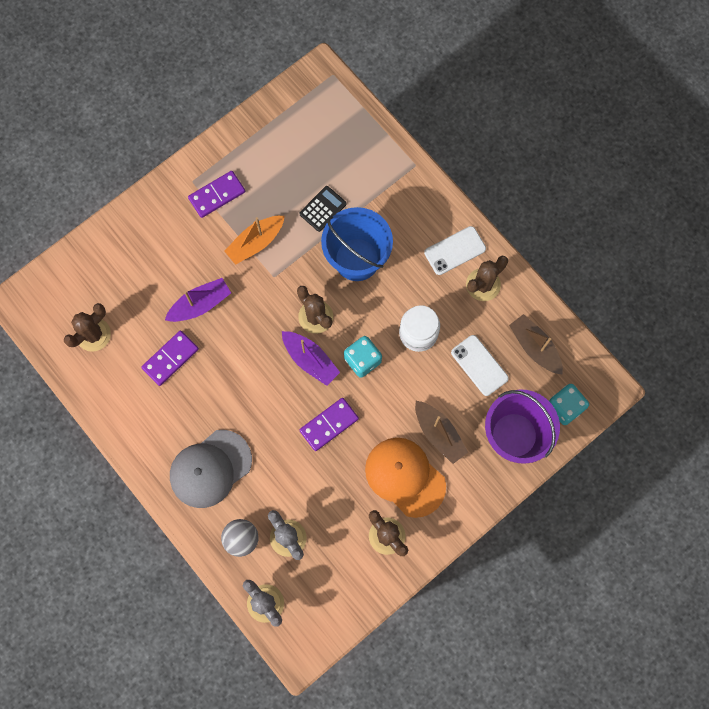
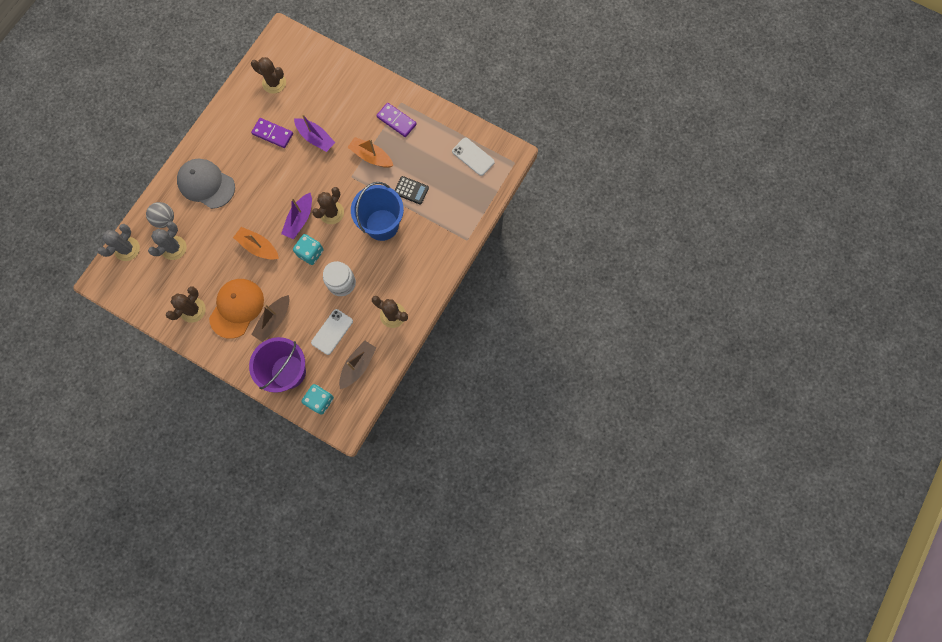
camera: 70 degrees right, 0 degrees up
(329, 424) = (258, 247): purple domino -> orange boat
(455, 251) = (411, 287): white phone -> white phone (473, 156)

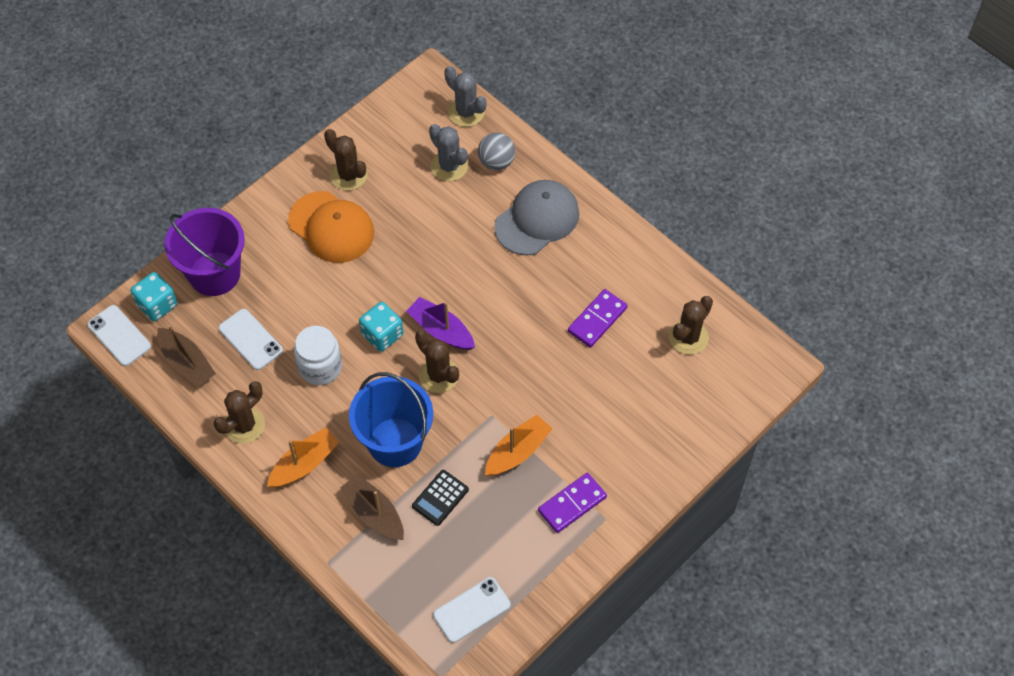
camera: 105 degrees right, 15 degrees down
(258, 247) = (415, 269): orange boat -> orange boat (305, 464)
(274, 320) = (296, 269): brown boat -> brown boat (374, 513)
(316, 138) = (573, 378): purple boat -> none
(348, 417) = (119, 336): none -> white phone

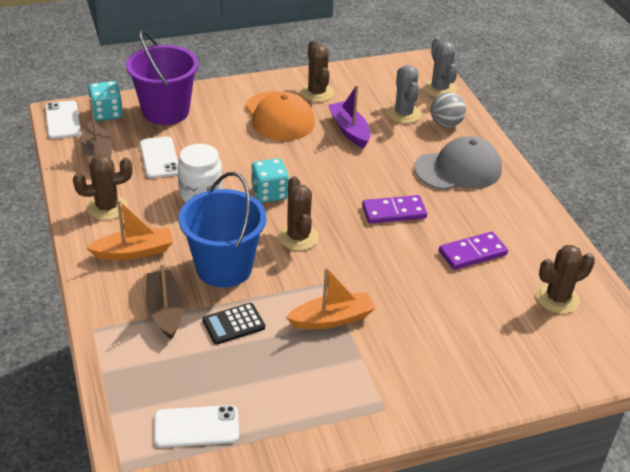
camera: 25 degrees right, 20 degrees down
(441, 330) = (322, 209): purple boat -> purple boat (349, 130)
(572, 504) = (358, 382): purple domino -> purple domino (394, 212)

